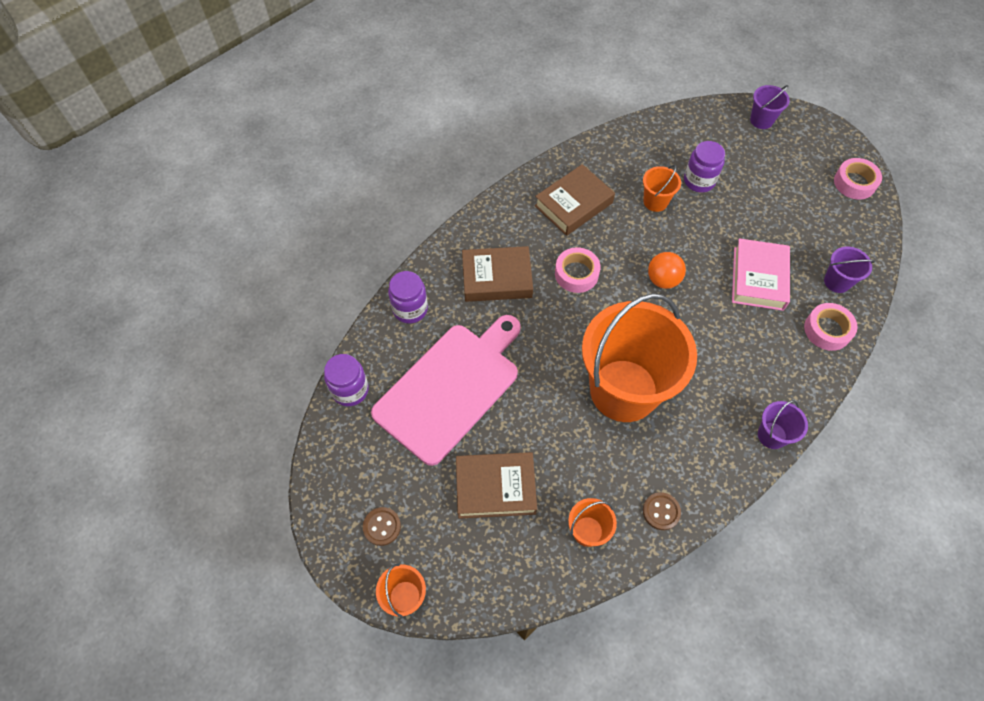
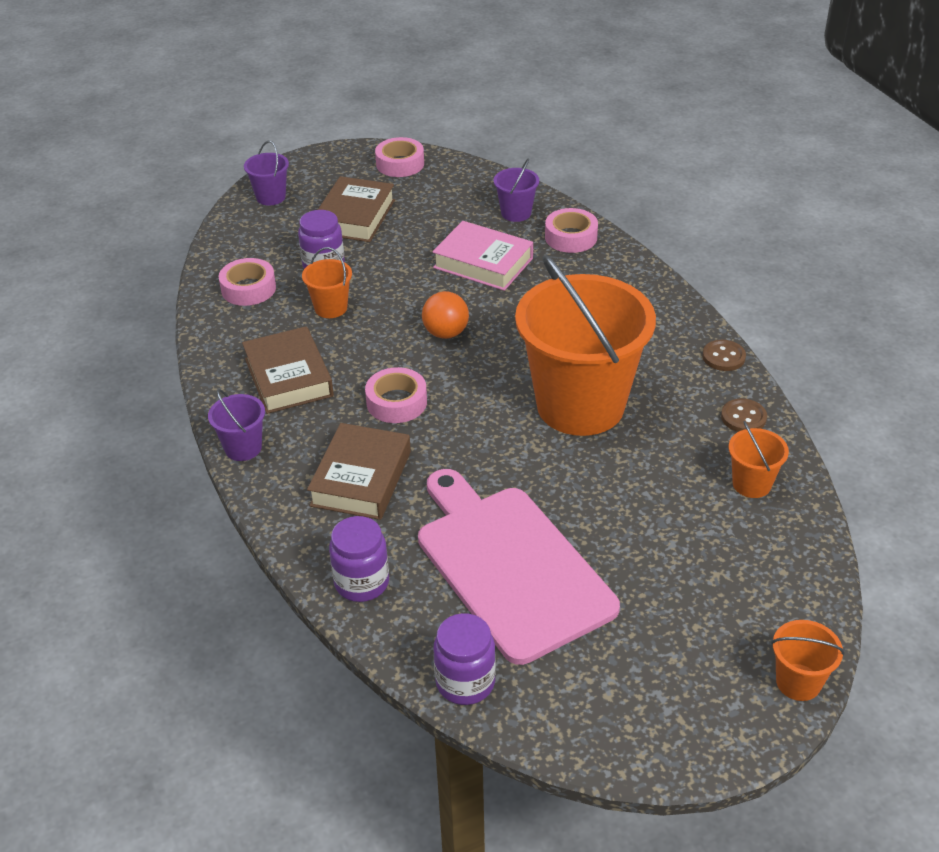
camera: 70 degrees left, 20 degrees down
(382, 526) = (693, 687): brown button -> brown button (723, 357)
(495, 487) = (671, 554): brown book -> brown book (355, 216)
(651, 148) = (248, 289): none -> pink tape
(772, 435) = (679, 311): purple bucket -> purple bucket (243, 448)

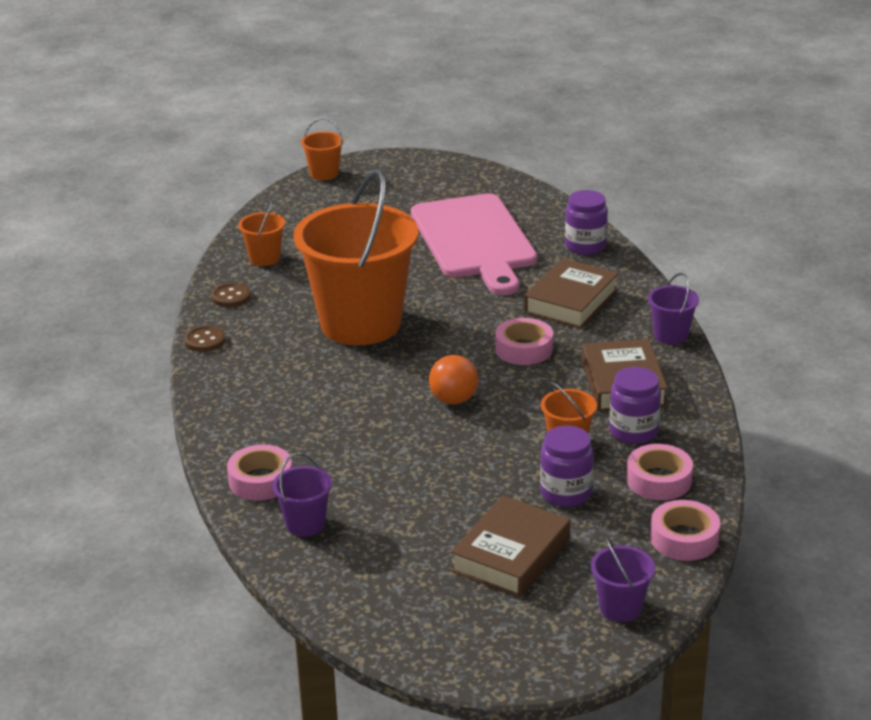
camera: 165 degrees left, 10 degrees down
(400, 164) = (422, 633): pink tape -> pink tape (684, 538)
(465, 682) = (529, 197): purple jar -> purple jar (633, 432)
(483, 263) = (379, 466): pink book -> none

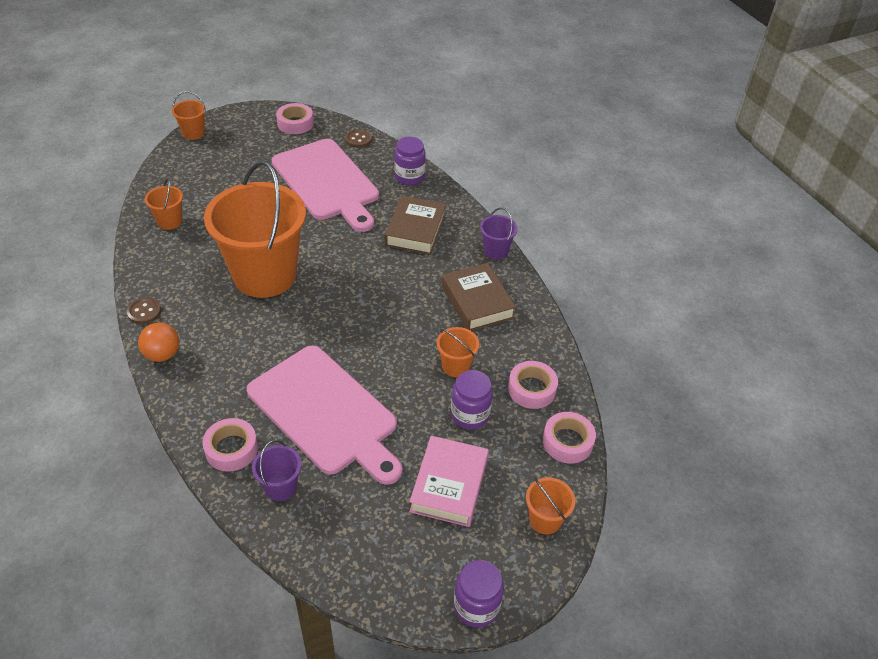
camera: 20 degrees left, 15 degrees up
(231, 297) = (153, 264): brown button -> brown button (358, 139)
(385, 464) = (326, 413): none -> pink cutting board
(453, 400) = (358, 338): orange ball -> orange ball (162, 354)
(511, 555) = (449, 485): brown book -> pink book
(524, 349) = (395, 280): pink tape -> pink tape (295, 123)
(620, 607) = (545, 520): purple bucket -> orange bucket
(633, 432) = (499, 346): purple jar -> purple jar (476, 606)

